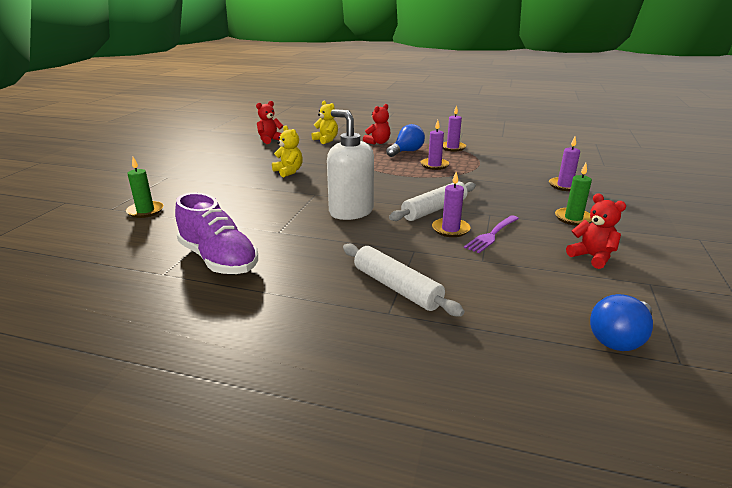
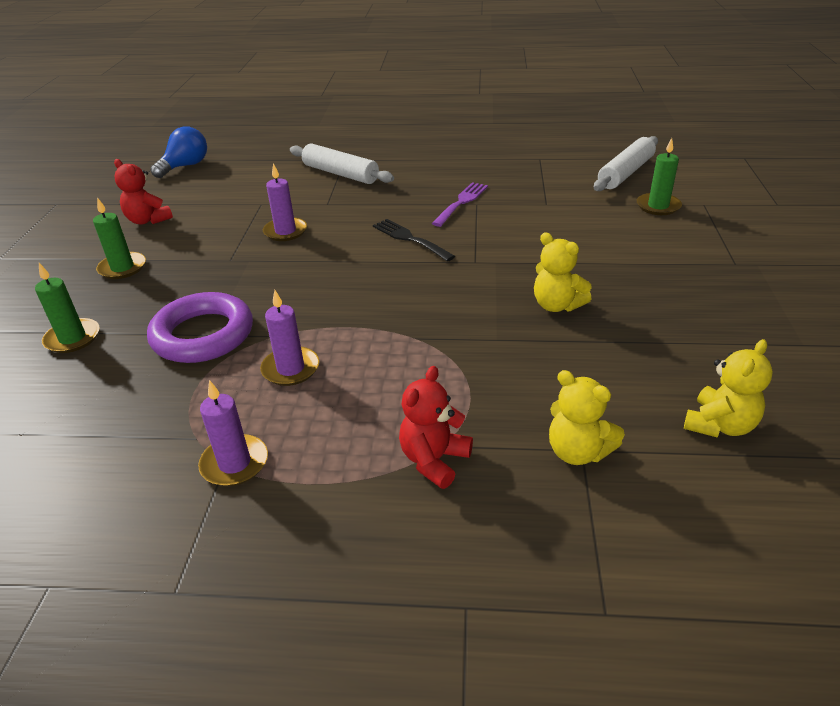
camera: 170 degrees right, 10 degrees up
(219, 259) = (507, 173): purple shoe -> none
(270, 140) = (719, 425): red teddy bear -> yellow teddy bear
(351, 212) = (410, 239): white soap dispenser -> black fork
(406, 152) = (352, 420): blue light bulb -> none
(434, 209) = (301, 257): white rolling pin -> white rolling pin (625, 173)
(486, 180) = (203, 335): none -> purple ring
(491, 235) = (240, 230): purple fork -> purple fork (461, 202)
(564, 186) = (72, 338): purple candle -> green candle

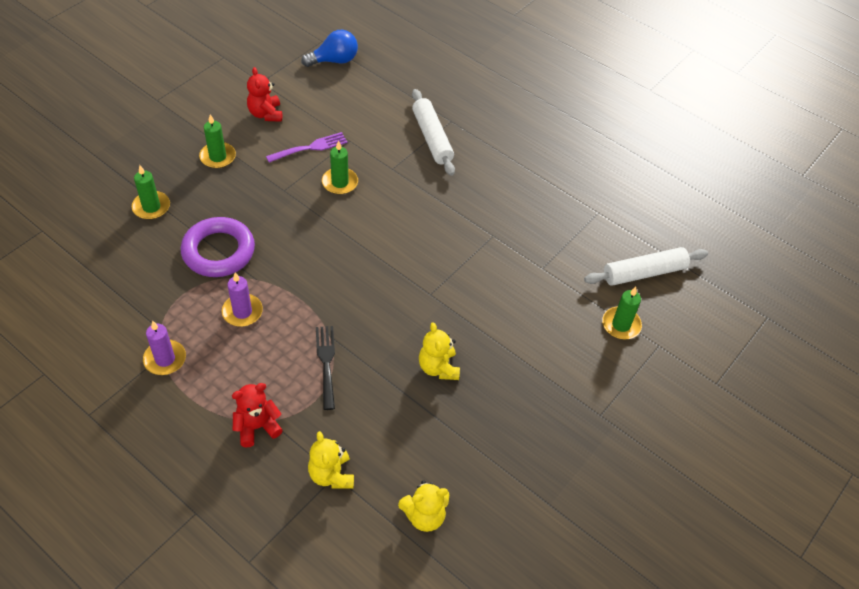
camera: 30 degrees right, 15 degrees up
(285, 231) = (340, 182): purple candle -> green candle
(410, 239) = (411, 243): black fork -> black fork (326, 363)
(461, 202) = (484, 227): purple fork -> purple fork (310, 147)

